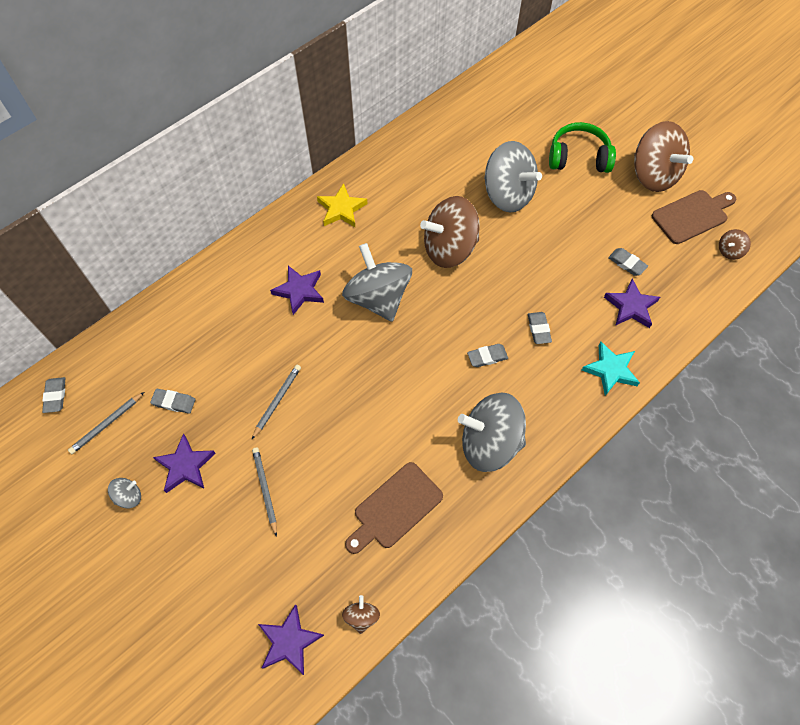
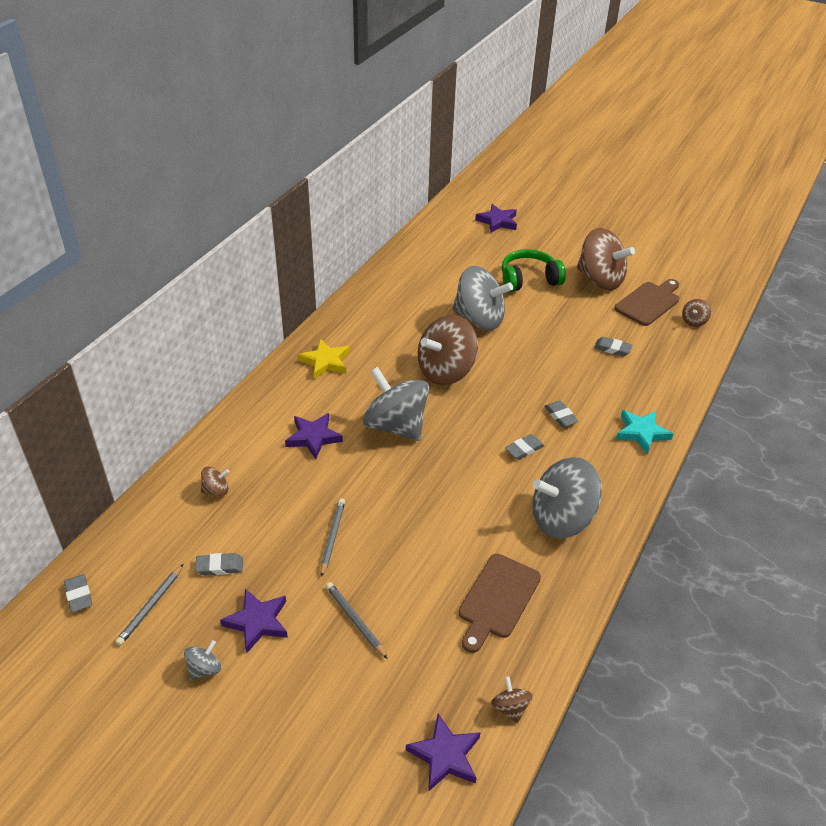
camera: 20 degrees left, 20 degrees down
(197, 324) = (216, 490): none -> brown spinning top
(631, 306) = (633, 380): purple star -> purple star (497, 221)

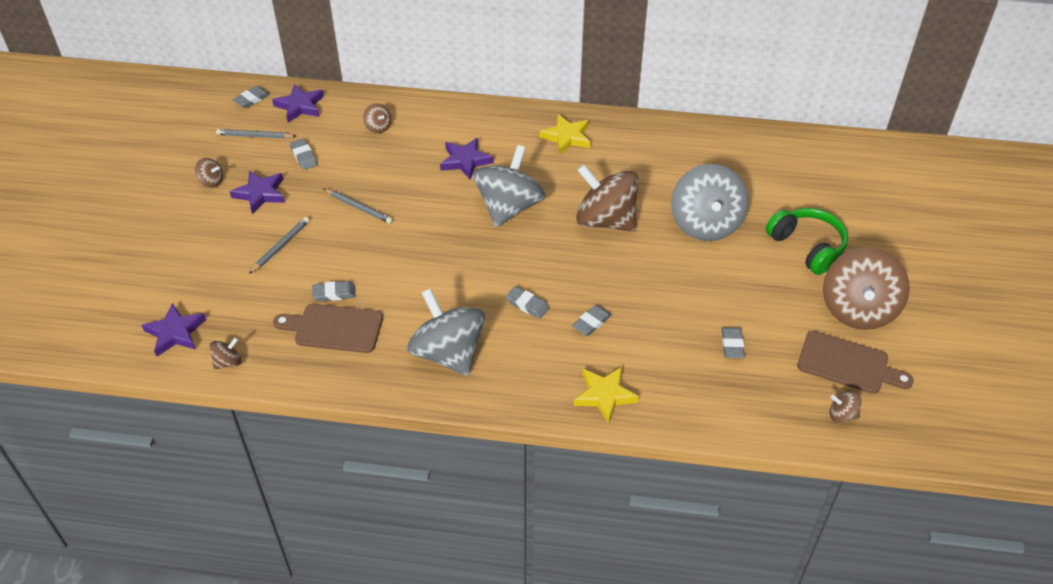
camera: 70 degrees right, 5 degrees up
(204, 669) = (211, 181): grey spinning top -> brown spinning top
(332, 537) = (359, 207): grey pencil -> grey pencil turned 45 degrees clockwise
(448, 588) = (334, 293): none -> grey eraser
(497, 221) = (900, 194): purple star -> purple star (300, 106)
(641, 433) = (604, 395): turquoise star -> yellow star

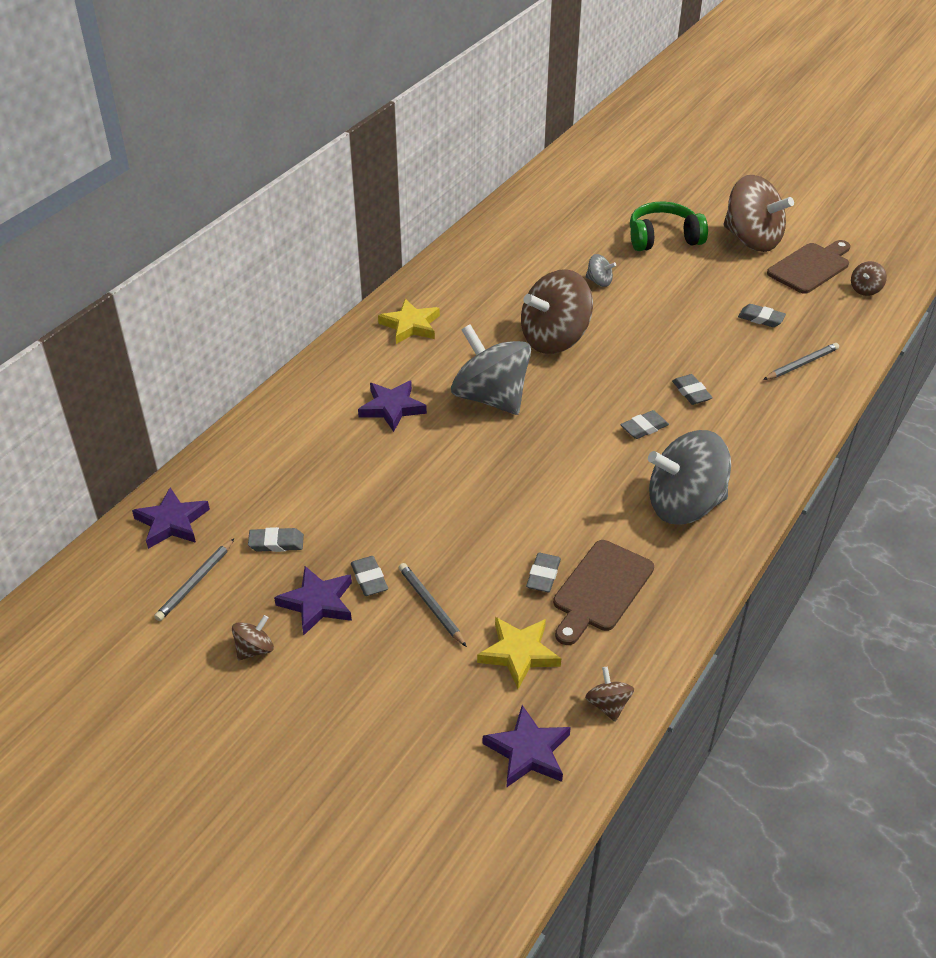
camera: 65 degrees left, 5 degrees down
(252, 99) = (114, 567): grey eraser -> grey eraser (369, 579)
(359, 207) = (409, 516): grey pencil -> grey pencil (801, 364)
(378, 127) = (275, 461): brown spinning top -> none
(604, 395) = (789, 413): yellow star -> yellow star (519, 653)
(705, 224) = (599, 282): grey spinning top -> grey spinning top, size x0.42

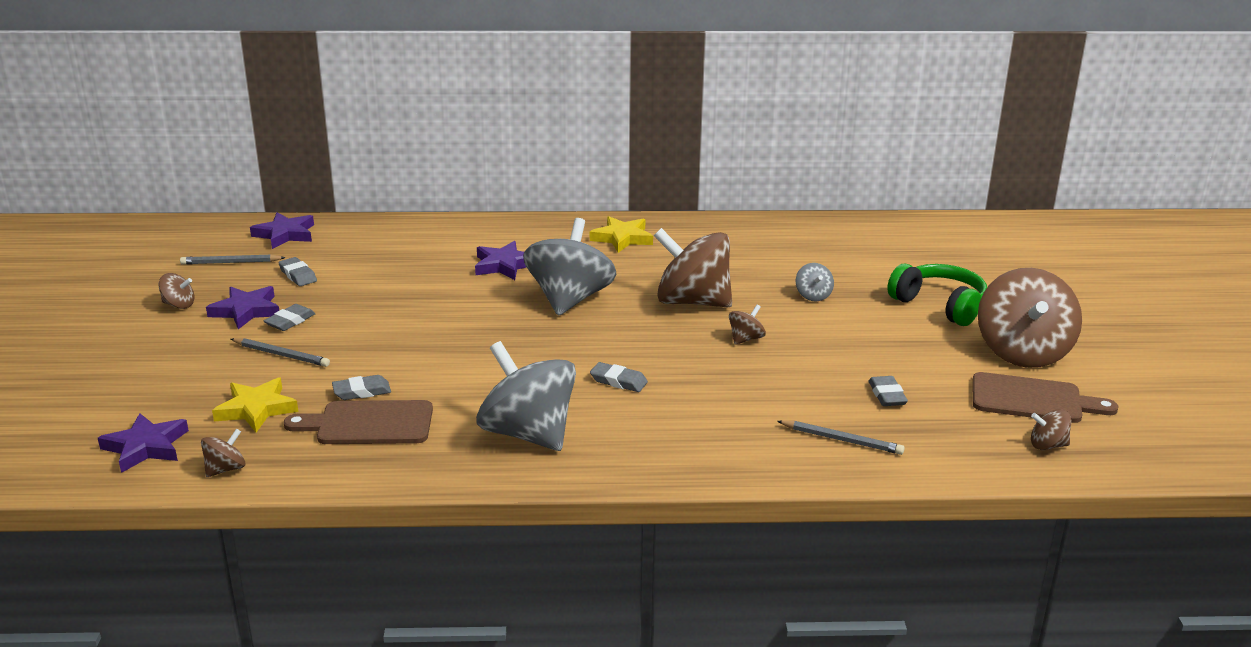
camera: 55 degrees right, 15 degrees down
(431, 606) = (281, 355): grey pencil -> grey pencil turned 90 degrees clockwise
(634, 341) = (746, 339): none -> brown spinning top
(691, 392) = (705, 390): grey eraser -> none

